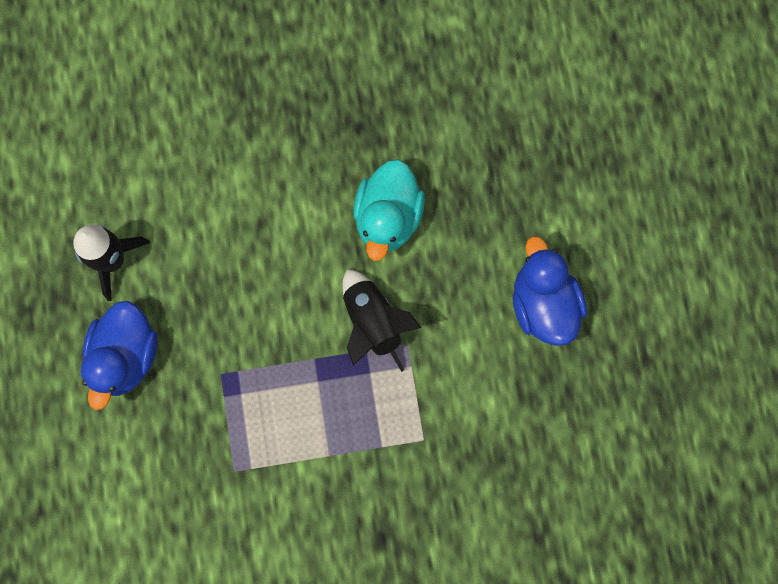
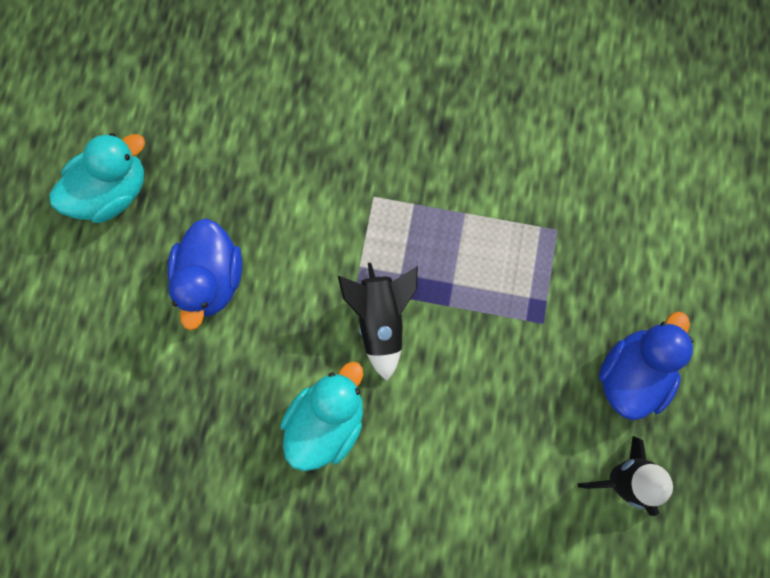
camera: 160 degrees left, 0 degrees up
(674, 353) = (112, 192): none -> turquoise duck

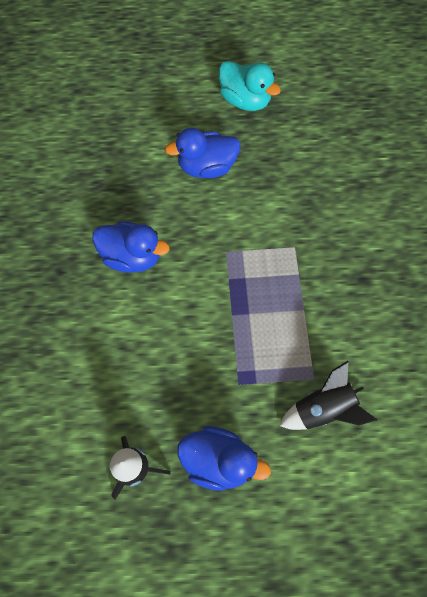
camera: 75 degrees right, 10 degrees down
(327, 420) = (132, 256): turquoise duck -> blue duck
(380, 320) = (209, 273): black rocket -> black rocket (323, 408)

